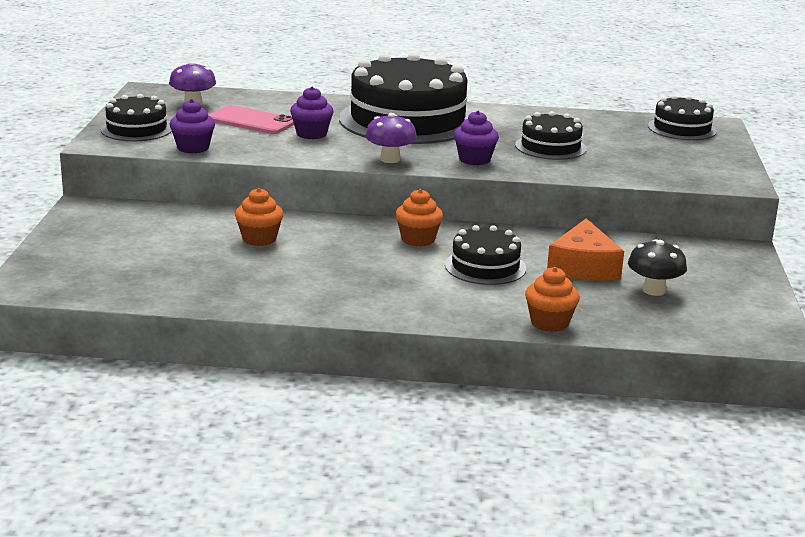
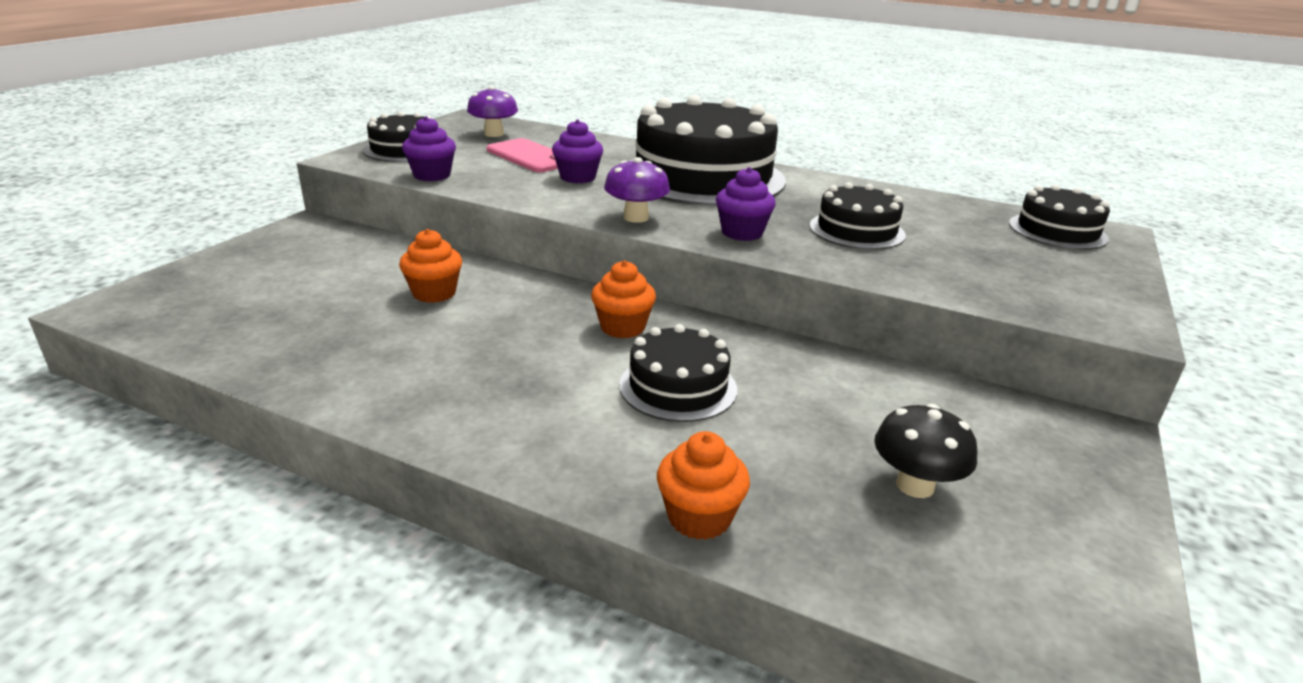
camera: 20 degrees right, 5 degrees up
(583, 267) = (823, 415): orange cheese -> none

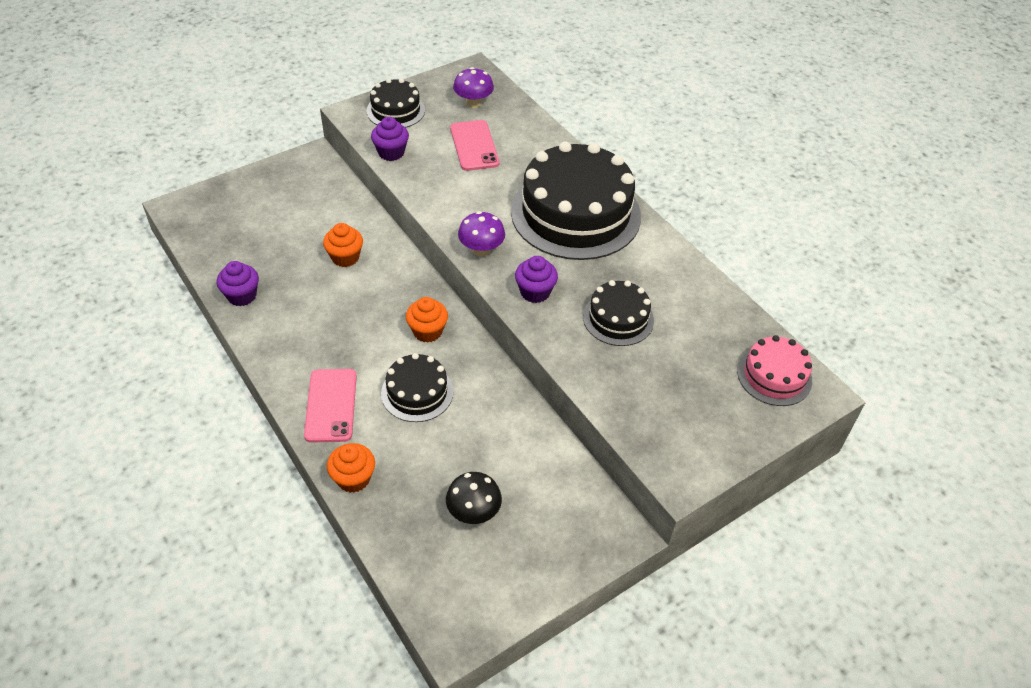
camera: 30 degrees right, 20 degrees up
(566, 442) = (331, 405): none -> pink phone
(577, 177) = (484, 186): purple cupcake -> purple cupcake (242, 296)
(1057, 231) = (774, 376): black cake -> pink cake

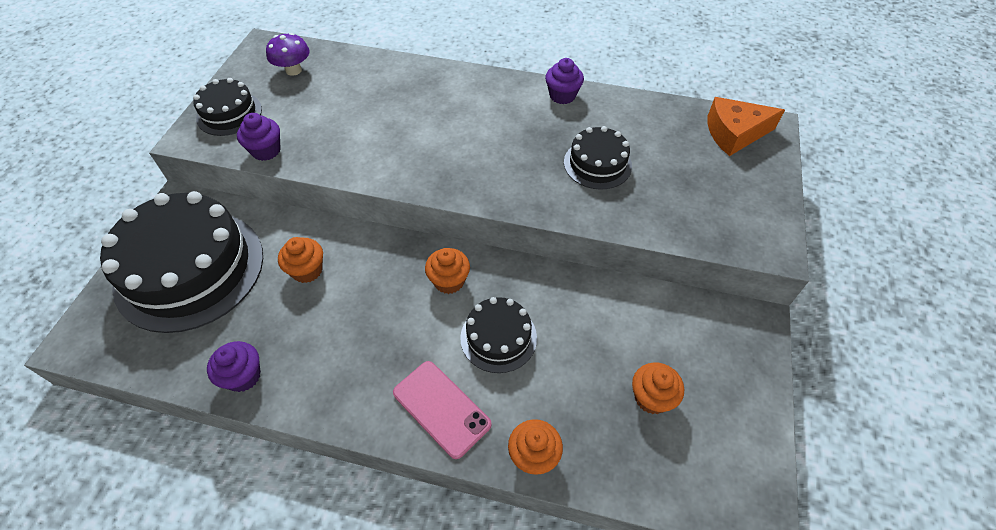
camera: 40 degrees left, 5 degrees up
(473, 512) = (651, 397): black mushroom -> orange cupcake
(474, 146) = (334, 103): pink phone -> none
(481, 250) = (438, 181): purple mushroom -> none
(535, 292) = (518, 185): purple cupcake -> purple cupcake (562, 95)
(575, 213) = (475, 107): black cake -> black cake (190, 269)
(774, 376) = (734, 133): pink cake -> orange cheese

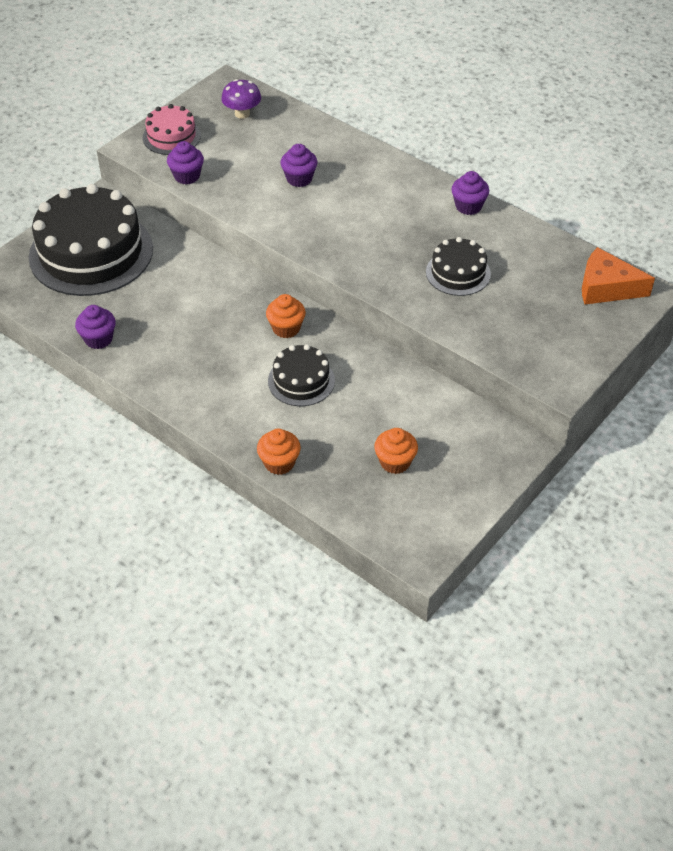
camera: 25 degrees right, 5 degrees down
(229, 113) = (171, 136): black cake -> pink cake
(307, 270) = (179, 283): orange cupcake -> none
(386, 118) = (299, 179): none -> purple cupcake
(441, 408) = (229, 410): pink phone -> none

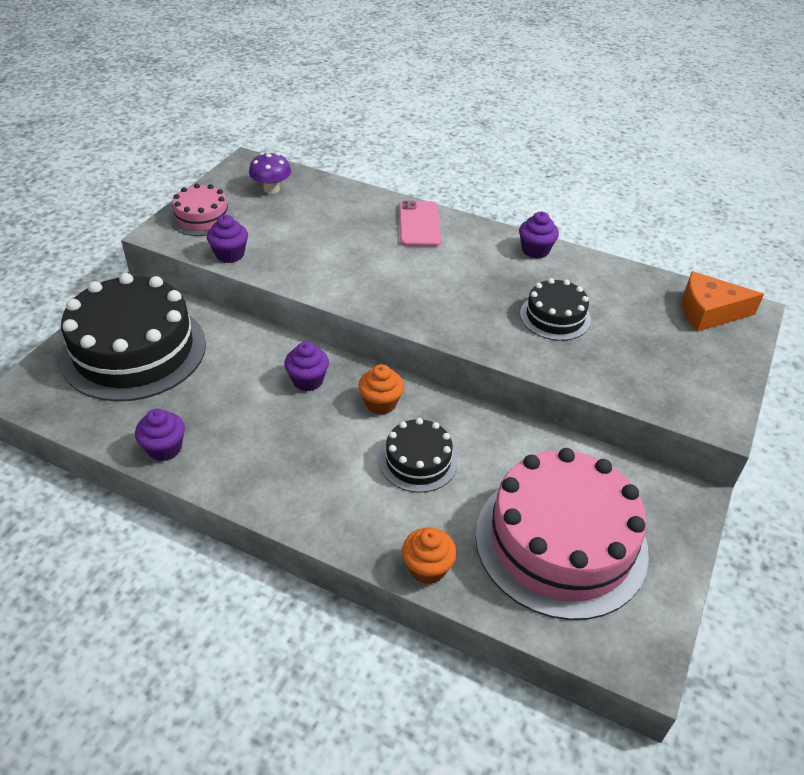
camera: 15 degrees left, 5 degrees down
(299, 179) = (352, 244): purple cupcake -> purple cupcake (308, 380)
(368, 166) = (419, 224): none -> pink phone
(395, 462) = (561, 542): orange cupcake -> pink cake

